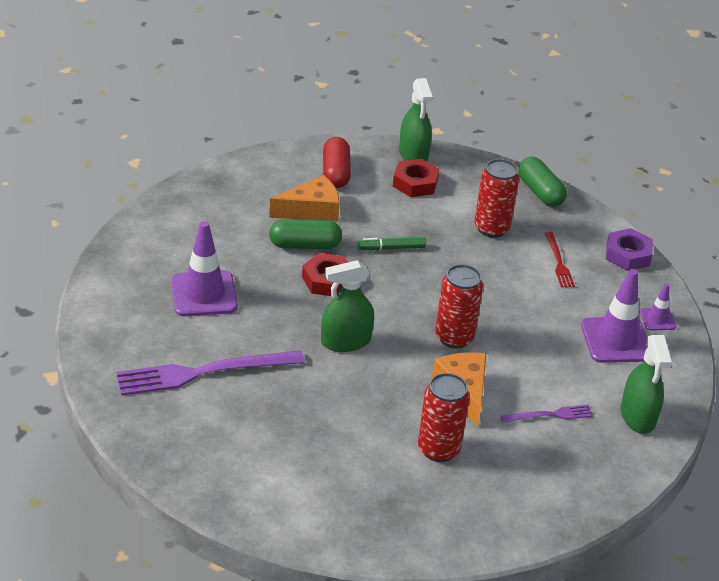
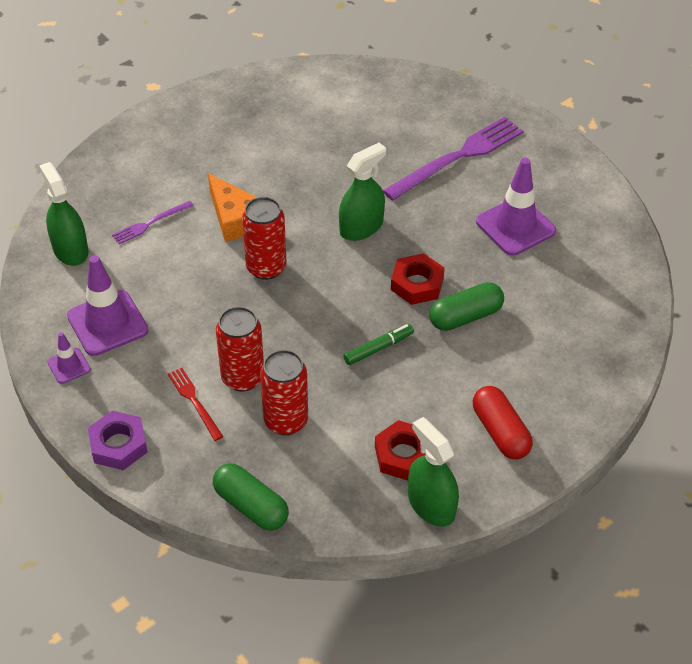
camera: 160 degrees right, 10 degrees up
(311, 210) = (489, 364): orange cheese -> none
(438, 449) = (233, 162): red can -> red can (243, 377)

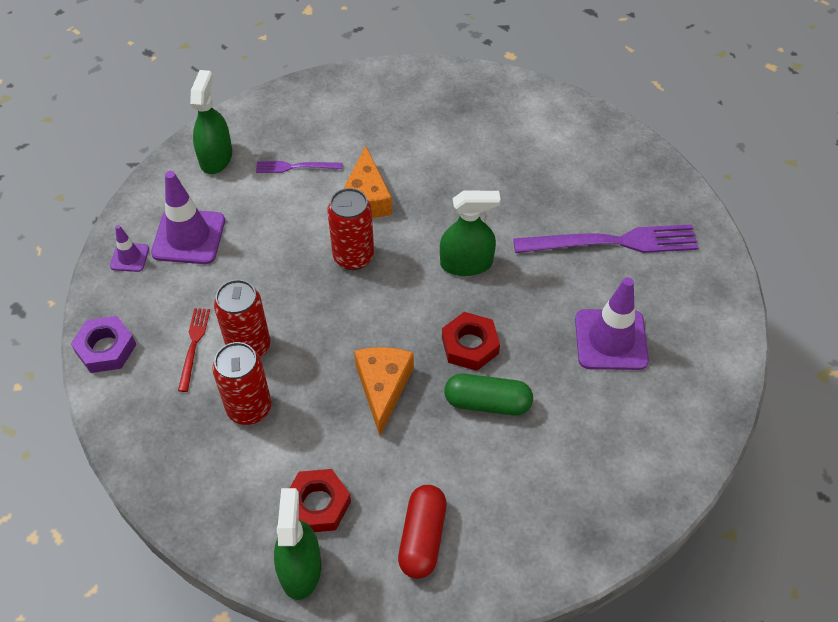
camera: 35 degrees right, 5 degrees up
(251, 506) = (155, 469): green capsule -> none
(378, 348) = (383, 387): green marker -> orange cheese

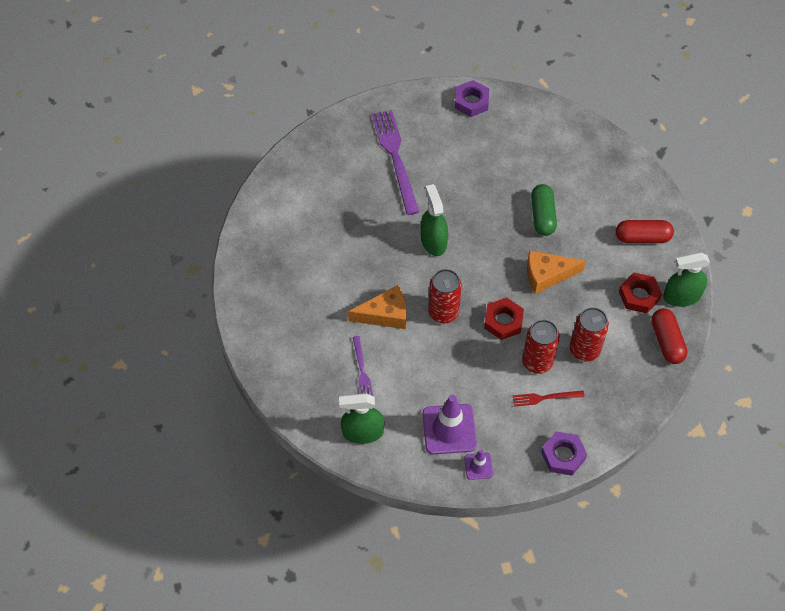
camera: 100 degrees left, 5 degrees up
(229, 524) = (666, 341): none -> red capsule
(470, 345) = (501, 230): red nut -> red nut (503, 321)
(611, 340) = (477, 154): purple traffic cone -> none
(714, 350) = (471, 102): none -> purple nut

